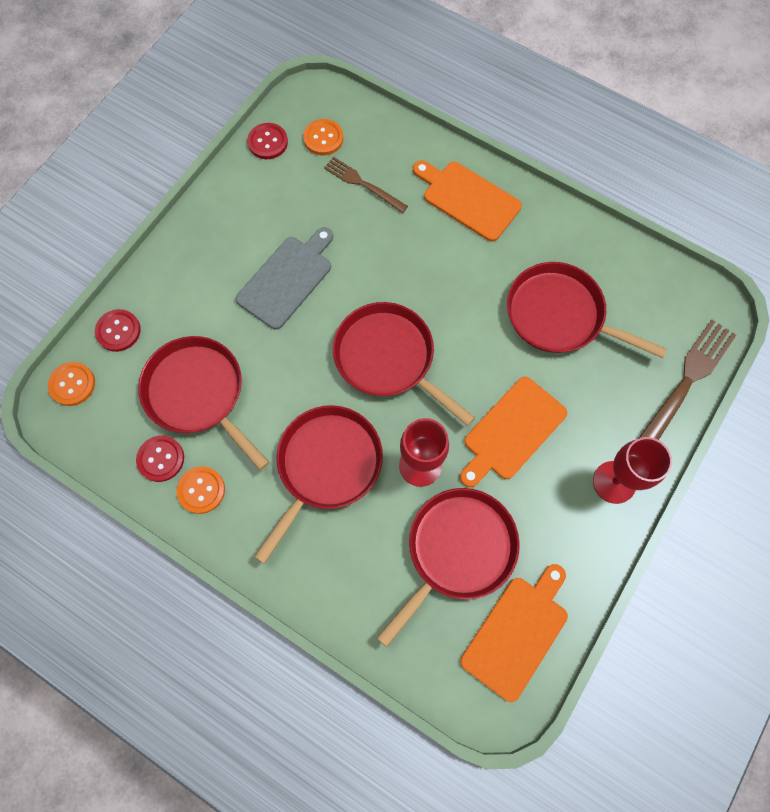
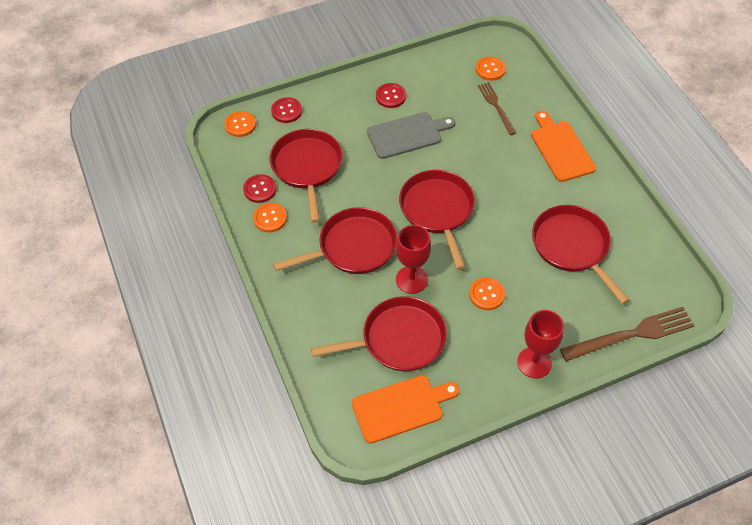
camera: 35 degrees right, 15 degrees down
(268, 142) = (453, 55): red button -> red button (390, 96)
(512, 431) = (486, 294): orange cutting board -> orange button

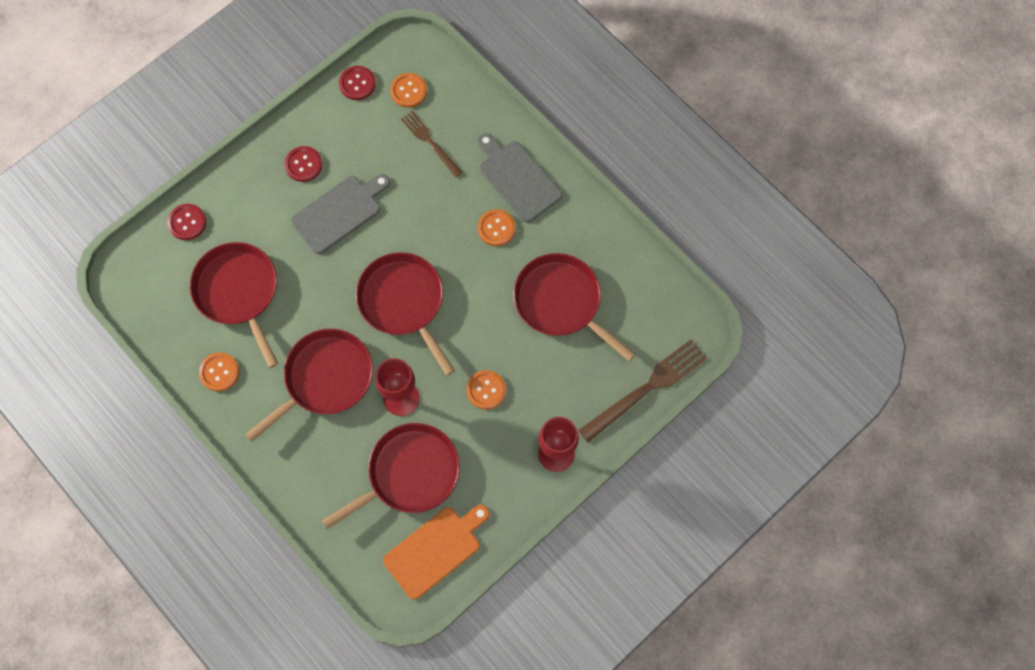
camera: 20 degrees left, 15 degrees up
(240, 125) = (139, 258): orange button -> orange button (496, 228)
(260, 189) = (194, 338): red button -> red button (357, 84)
(560, 149) = (517, 178): orange cutting board -> grey cutting board

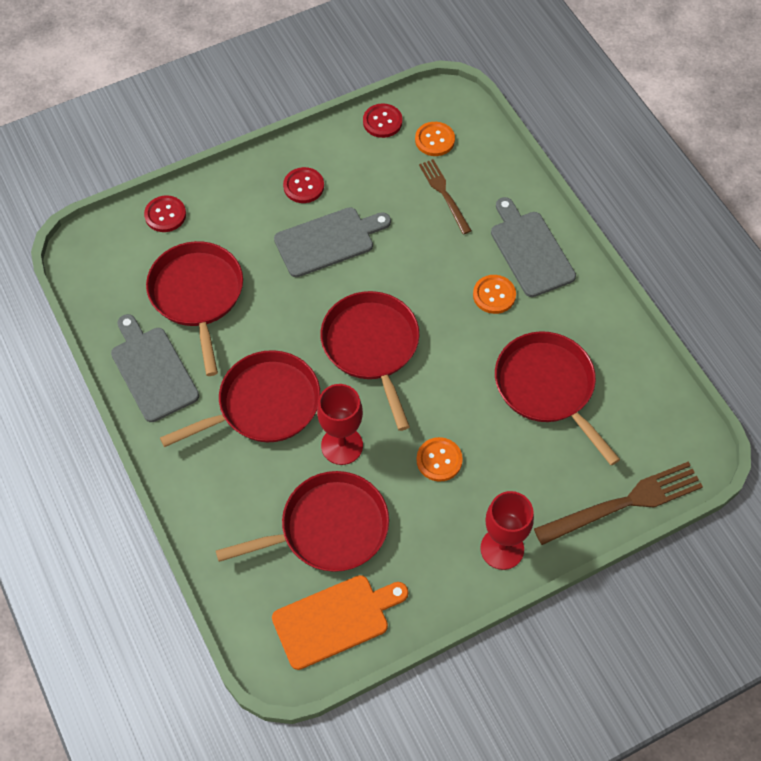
camera: 15 degrees right, 10 degrees down
(219, 372) = (152, 370): orange button -> grey cutting board

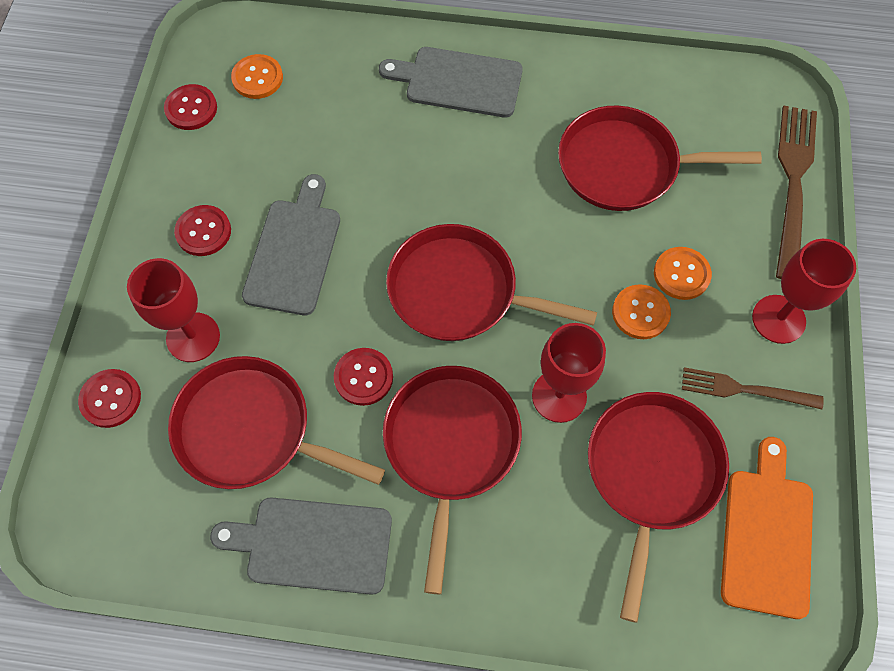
camera: 55 degrees left, 5 degrees up
(232, 228) = (193, 337): none -> red goblet
(273, 331) = (363, 377): none -> red button
(444, 194) = (330, 111): brown fork -> brown fork (745, 389)
(494, 295) = (485, 144): orange button -> orange button (681, 274)

